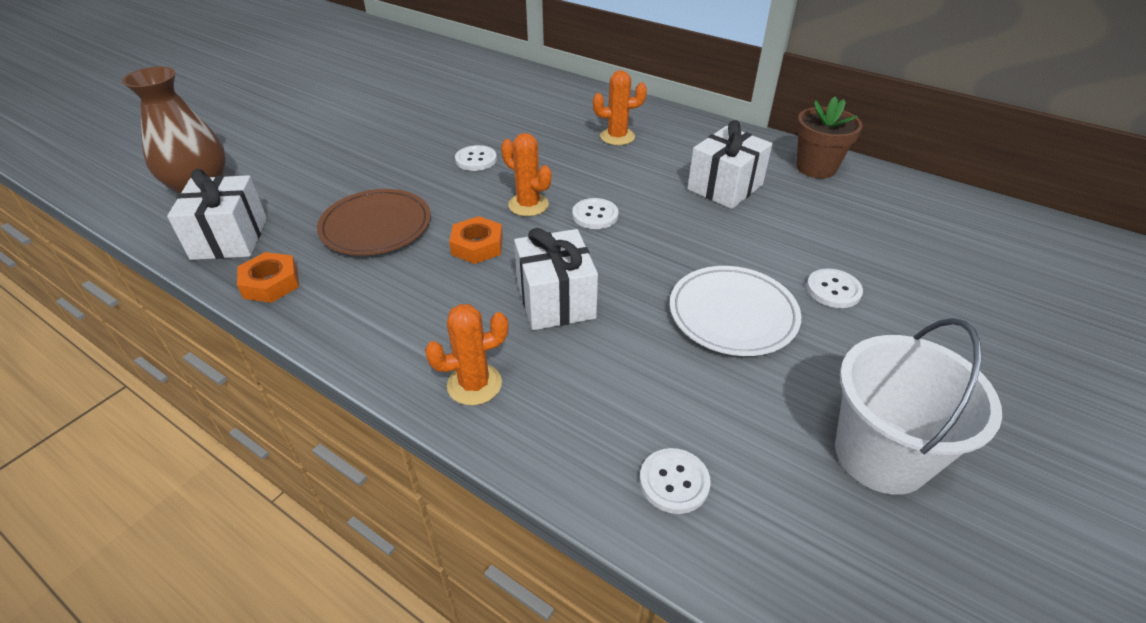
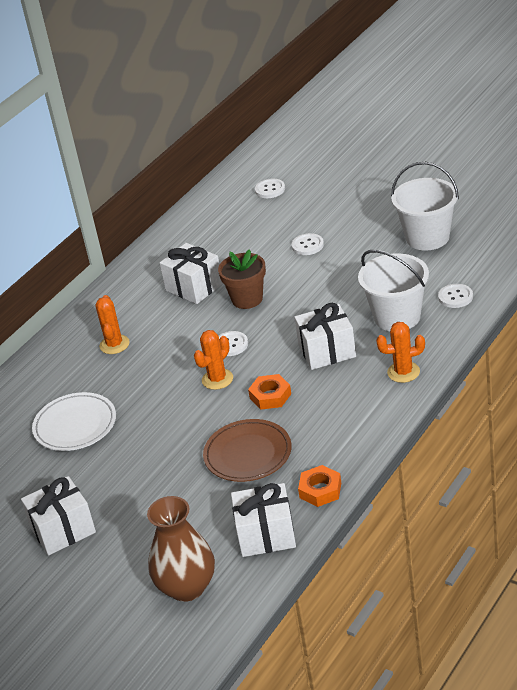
camera: 85 degrees left, 5 degrees down
(339, 120) = (63, 530): none -> white gift
(474, 384) = (403, 372): orange cactus -> orange cactus turned 75 degrees counterclockwise
(476, 159) = (147, 420): white button -> white button (270, 189)
(625, 387) = (397, 317): none -> white bucket
(732, 314) = (333, 281): white plate -> white plate (75, 425)
(816, 168) = (169, 247): brown flower pot -> brown flower pot (247, 299)

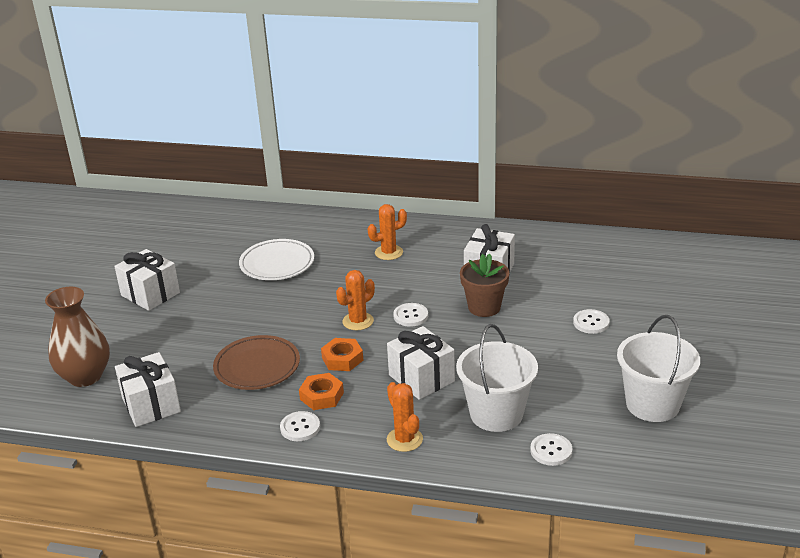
camera: 65 degrees right, 5 degrees down
(217, 379) = (358, 321): orange cactus -> orange cactus turned 60 degrees counterclockwise
(270, 189) = (674, 274): white button -> white button (300, 427)
(320, 490) = (214, 424): orange nut -> orange nut (321, 396)

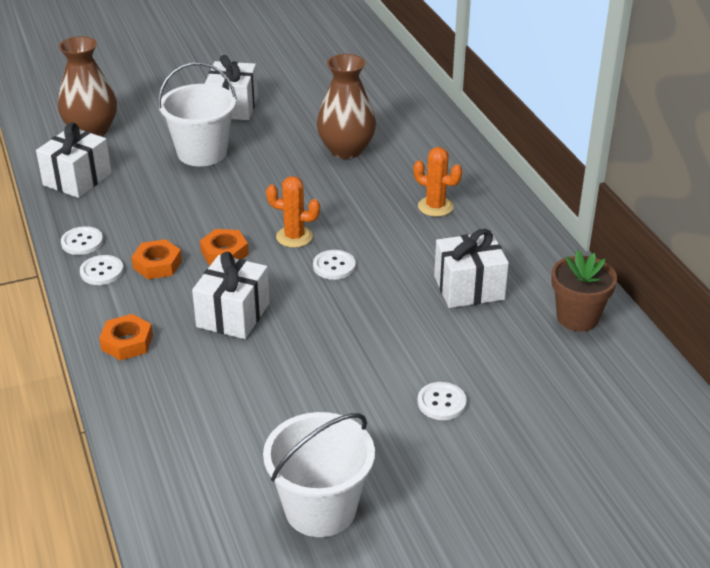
camera: 55 degrees right, 5 degrees up
(257, 366) = (173, 209): brown plate -> none
(277, 263) = (346, 150): white plate -> brown vase
(404, 439) = (127, 342): orange cactus -> orange nut
(484, 307) = (396, 310): brown flower pot -> brown flower pot (577, 317)
(496, 414) = (212, 389): white bucket -> white bucket (202, 153)
(551, 451) = (177, 452): white button -> white button (82, 242)

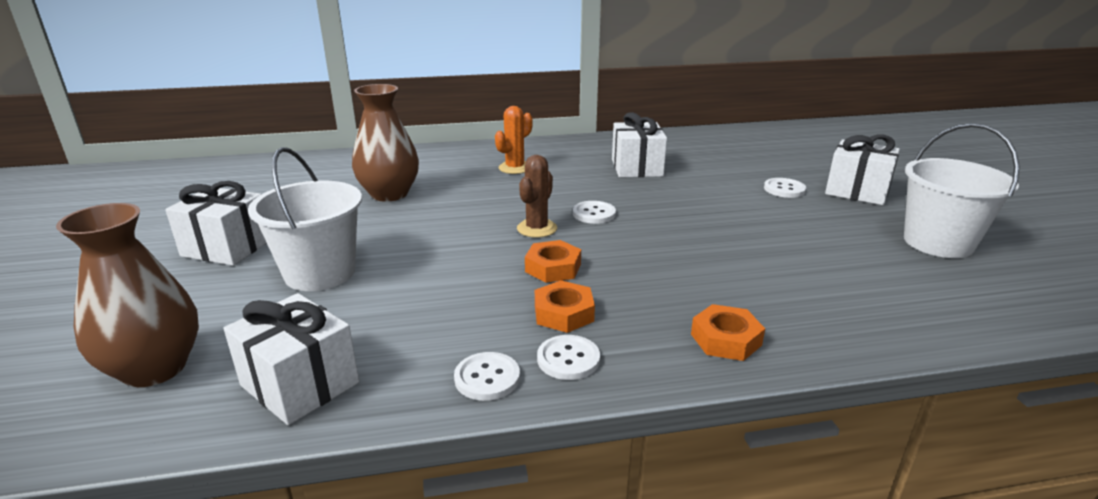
camera: 80 degrees left, 10 degrees down
(233, 315) = (670, 268): white gift -> white gift (857, 191)
(294, 237) = (537, 228): orange cactus -> brown cactus
(577, 317) = (676, 142): brown flower pot -> none

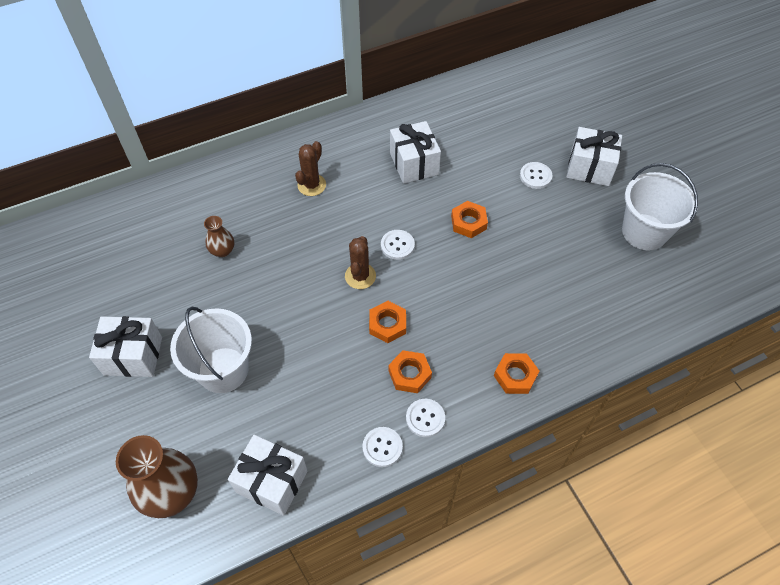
camera: 15 degrees left, 30 degrees up
(389, 194) = (222, 250): brown vase -> brown vase, size x0.52
(515, 168) = (311, 185): orange cactus -> brown cactus
(690, 209) = (468, 222): none -> orange nut

